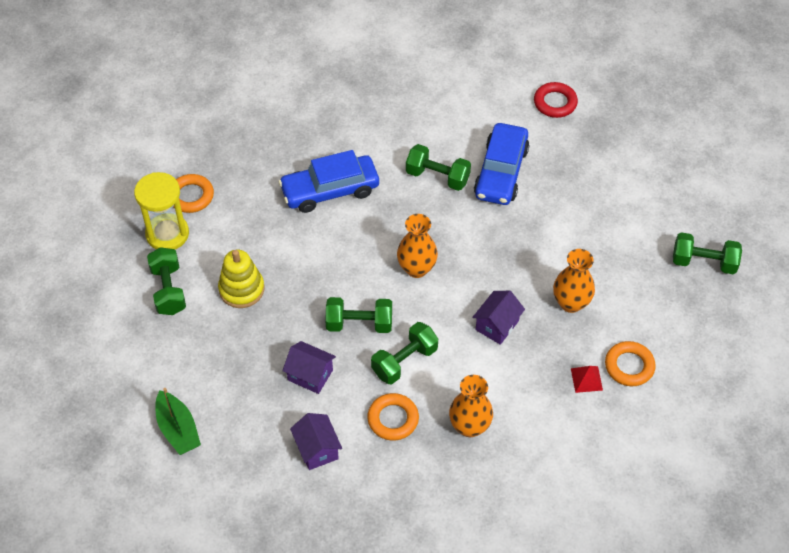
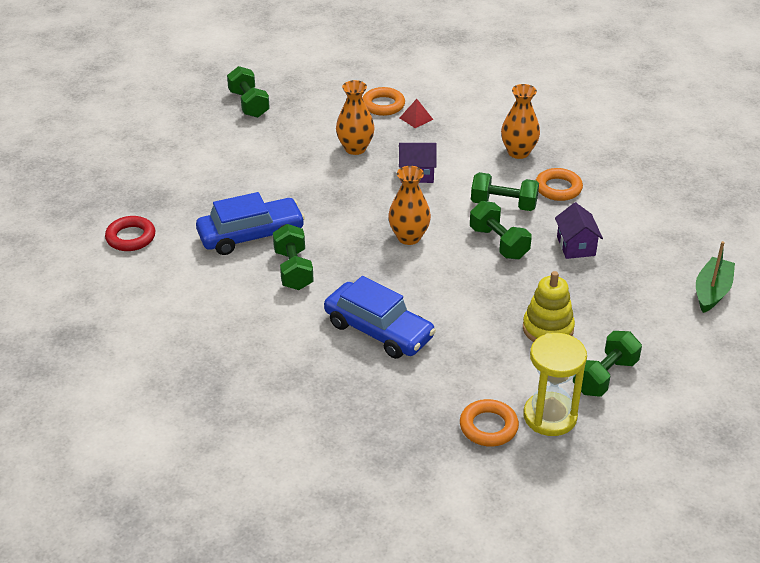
camera: 125 degrees left, 15 degrees down
(317, 449) = (629, 212): purple house -> none

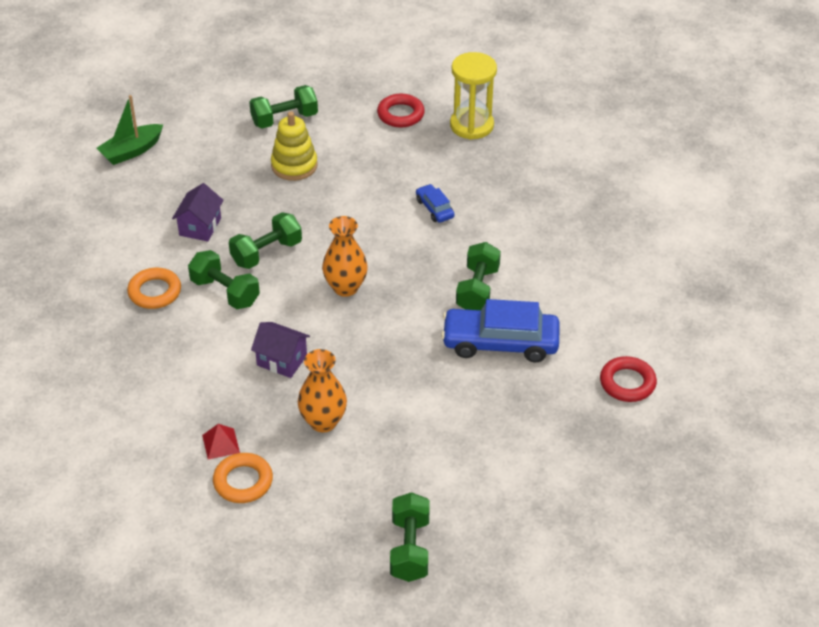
camera: 155 degrees left, 5 degrees up
(378, 330) = (434, 208): blue car -> blue car, size x0.48
(488, 427) = (400, 114): orange ring -> red ring
(498, 243) = (266, 253): green dumbbell -> green dumbbell turned 60 degrees clockwise
(518, 152) = (151, 351): orange vase -> none
(550, 416) = (350, 107): yellow hourglass -> yellow hourglass (471, 125)

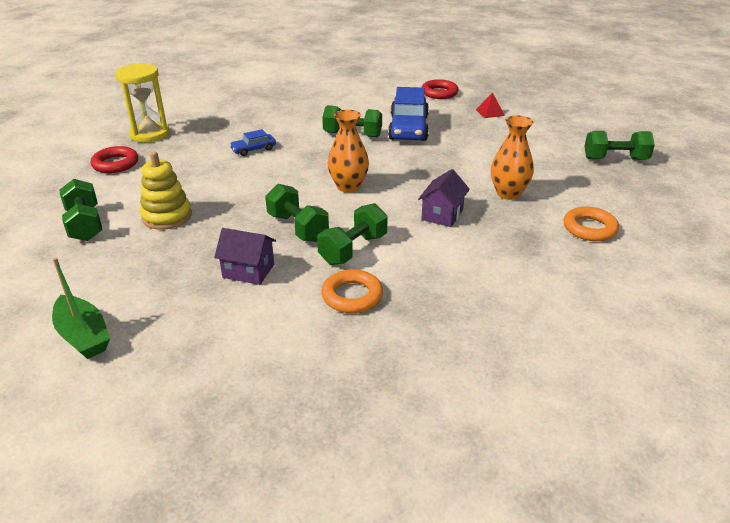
camera: 90 degrees left, 10 degrees down
(220, 444) = (552, 242): red pyramid -> red pyramid (490, 112)

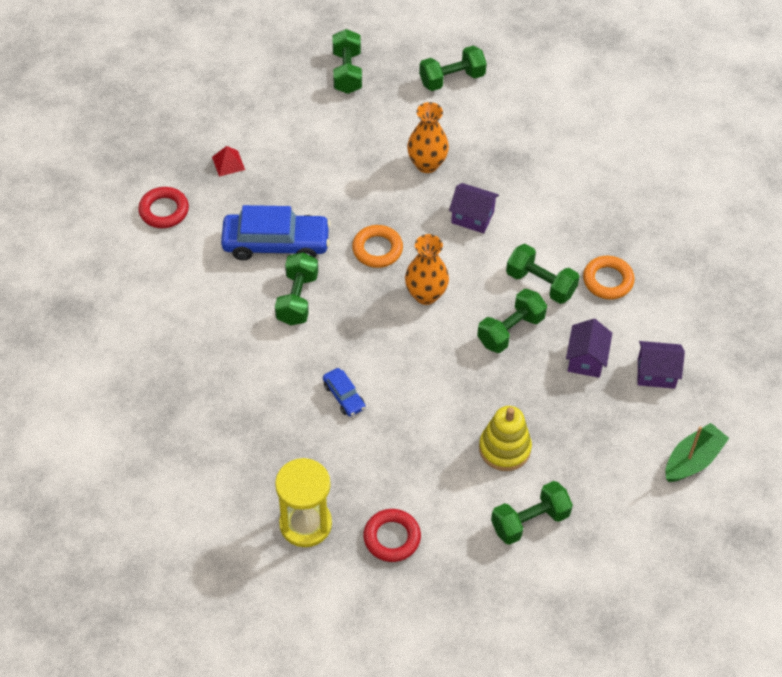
camera: 95 degrees left, 20 degrees up
(212, 320) = (656, 373): none -> purple house
(589, 228) = (483, 114): orange ring -> orange ring (377, 249)
(634, 212) = (452, 79): none -> green dumbbell

